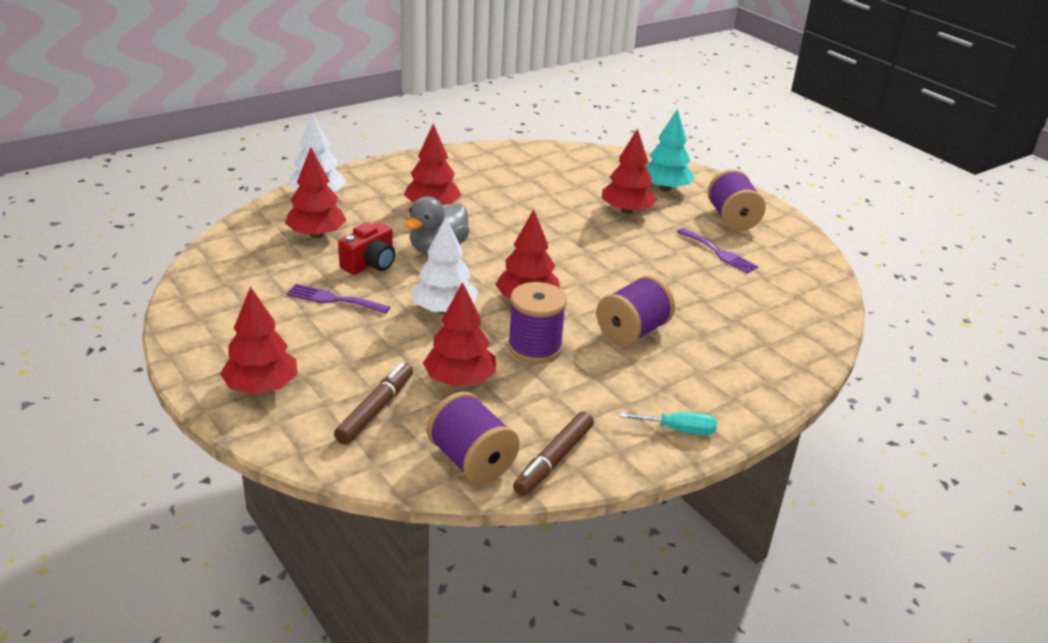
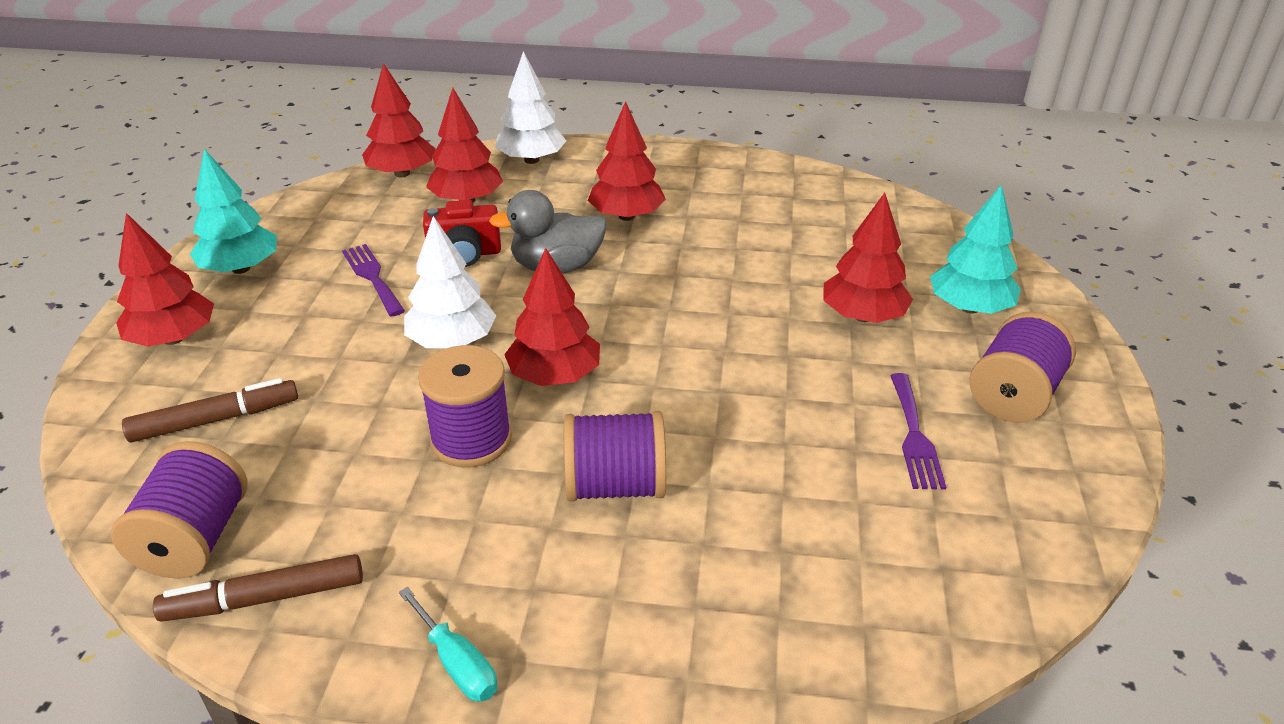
camera: 45 degrees right, 5 degrees up
(230, 332) = (240, 268): none -> turquoise tree
(460, 380) = (336, 434): red tree -> red tree (402, 173)

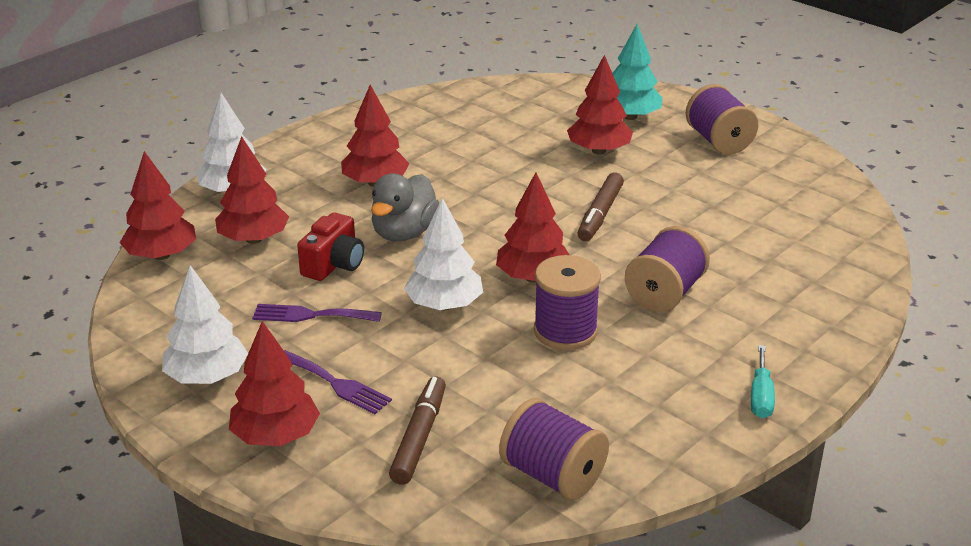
camera: 55 degrees left, 5 degrees down
(240, 268) = (207, 377): turquoise tree -> white tree
(266, 598) = (642, 456): brown marker -> brown marker (600, 214)
(457, 663) = (761, 397): turquoise screwdriver -> turquoise screwdriver turned 105 degrees clockwise
(914, 436) = (720, 184): purple fork -> purple fork (336, 384)

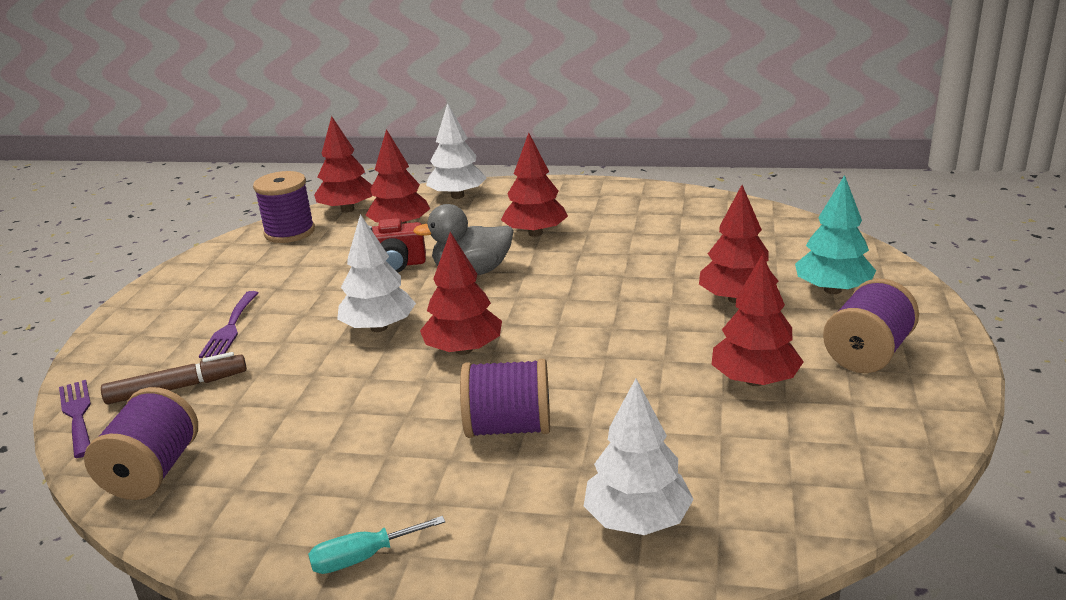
camera: 60 degrees right, 5 degrees down
(207, 377) = (208, 281): white tree -> white tree (637, 520)
(275, 436) = (148, 332): red tree -> red tree (754, 380)
(310, 315) = (316, 284): purple fork -> purple fork (77, 415)
(565, 331) = (389, 397): purple spool -> purple spool (289, 232)
(600, 214) = (617, 342): brown marker -> none

